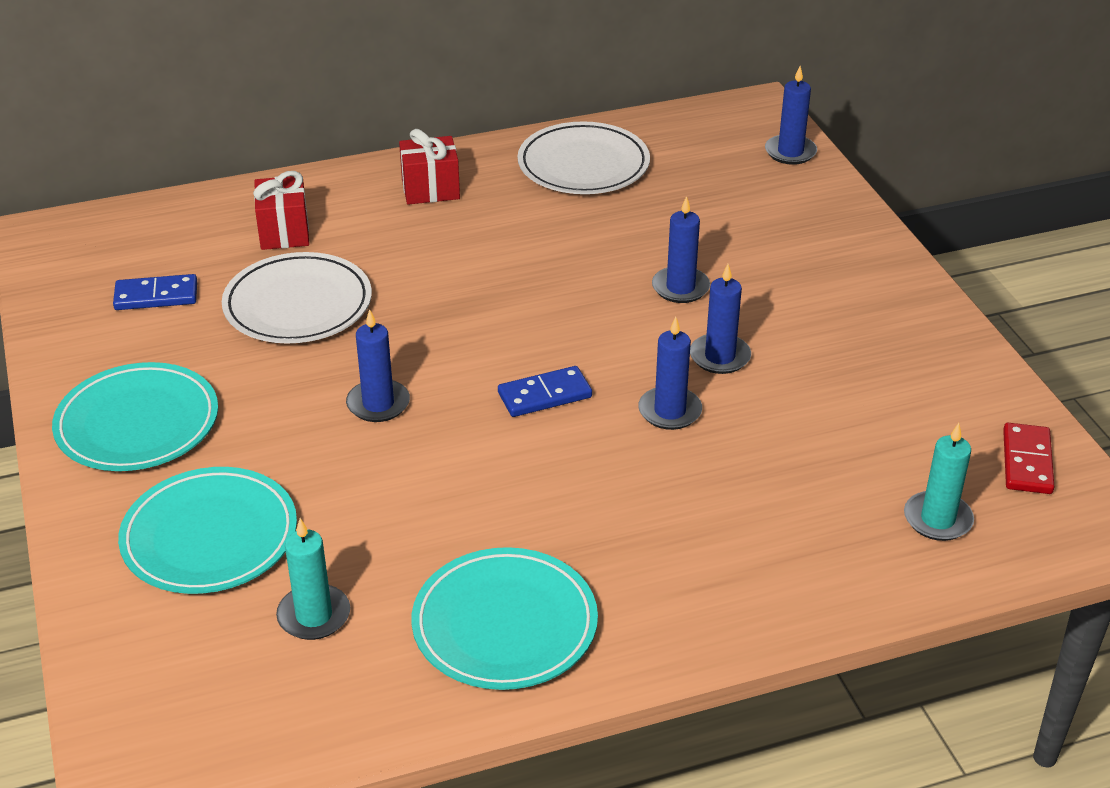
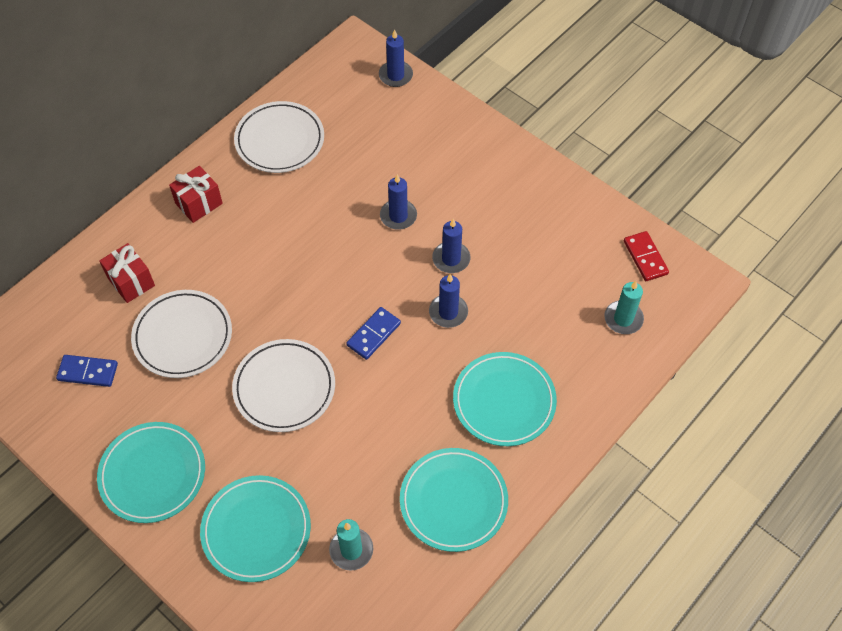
camera: 30 degrees left, 20 degrees up
(156, 296) = (88, 372): blue domino -> blue domino turned 45 degrees clockwise
(378, 404) = (284, 388): blue candle -> white plate
(674, 541) = (504, 401): none -> turquoise plate

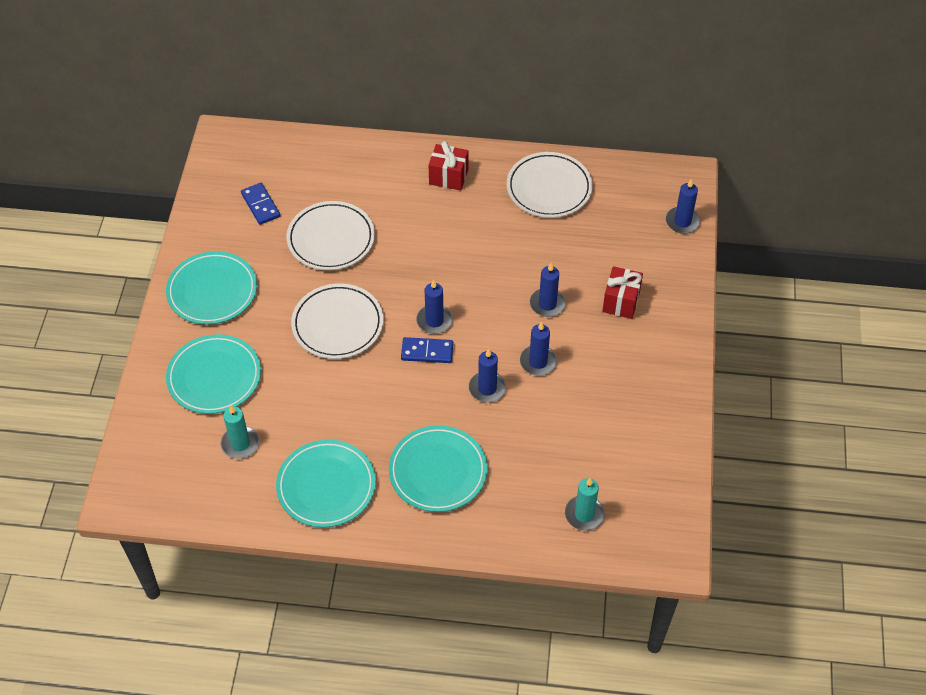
camera: 55 degrees right, 5 degrees down
(131, 282) = (350, 181): red gift -> red gift (621, 302)
(345, 309) = (434, 321): none -> blue candle
(645, 257) = (660, 498): red domino -> none

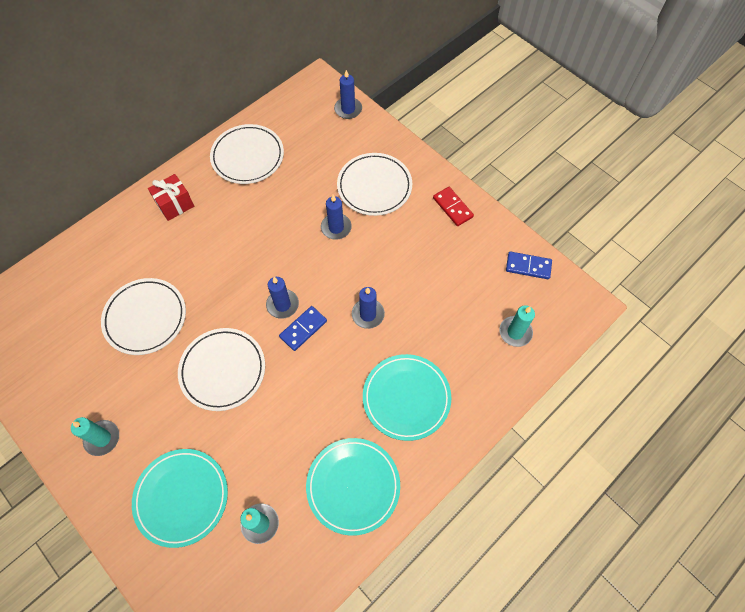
camera: 50 degrees left, 10 degrees up
(212, 291) = (102, 438): turquoise plate -> turquoise candle
(260, 205) = (63, 343): blue domino -> blue domino (528, 266)
(538, 362) = (375, 268): blue candle -> none
(621, 302) = (374, 186): red gift -> white plate
(665, 377) = (452, 207): none -> red domino

